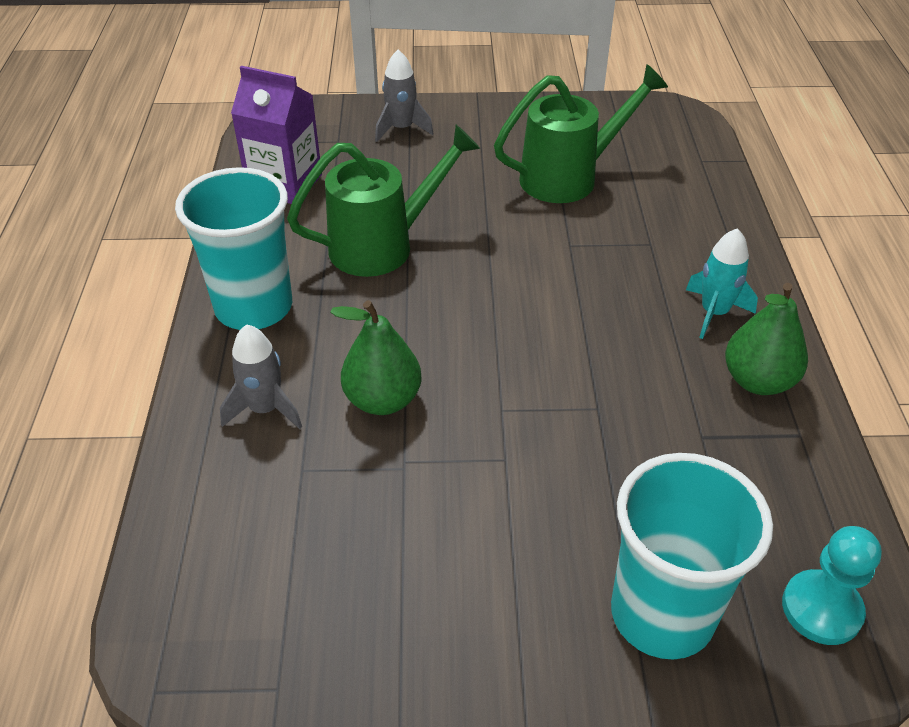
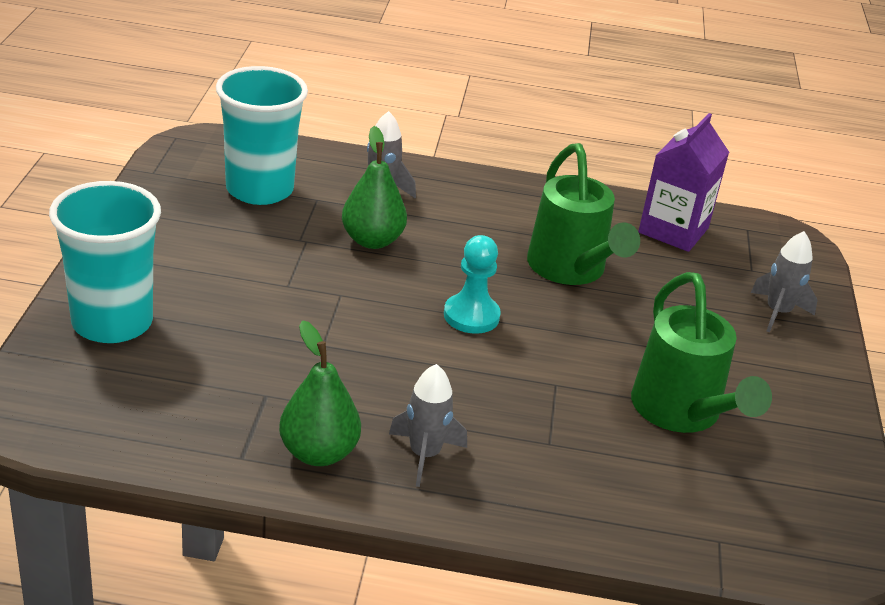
camera: 95 degrees right, 10 degrees down
(254, 307) = (498, 198): turquoise cup -> turquoise cup (259, 189)
(714, 313) = (424, 455): turquoise rocket -> grey rocket
(821, 609) = (67, 401): turquoise pawn -> turquoise pawn (471, 316)

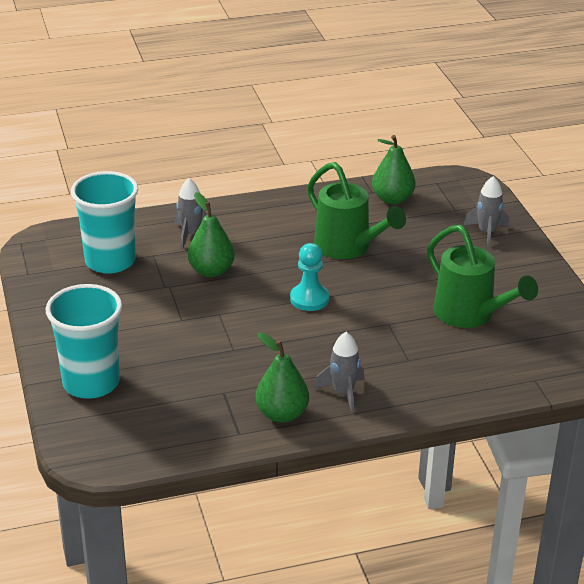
camera: 20 degrees left, 0 degrees up
(673, 230) = (392, 199): purple carton -> green pear

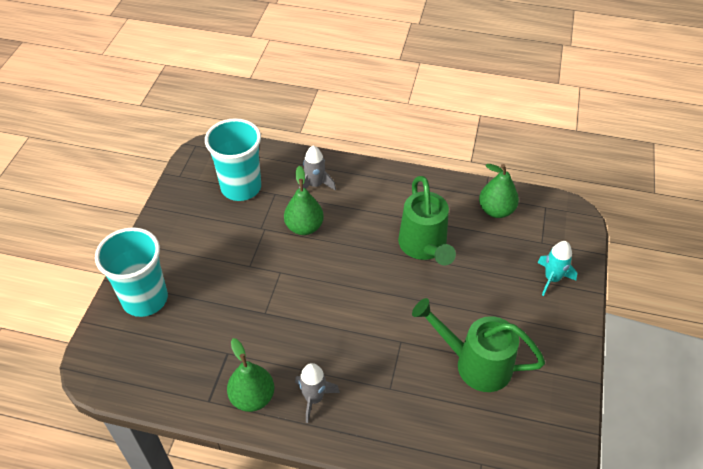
camera: 30 degrees right, 15 degrees up
(309, 299) = (357, 287): turquoise pawn -> none
(470, 315) = (475, 363): green watering can -> green watering can turned 120 degrees clockwise
(486, 232) = (552, 279): grey rocket -> turquoise rocket

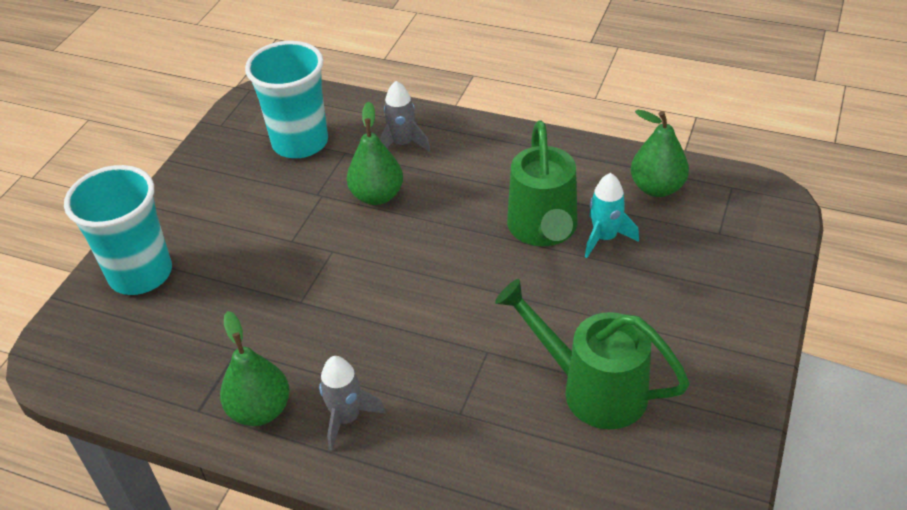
camera: 10 degrees right, 5 degrees down
(552, 279) = (727, 282): turquoise rocket -> turquoise rocket (605, 238)

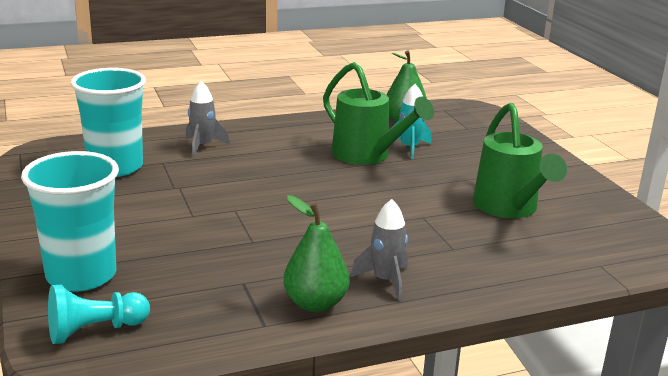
camera: 45 degrees left, 20 degrees down
(89, 342) = (95, 330): none -> turquoise pawn
(377, 196) = (225, 174): green pear -> none
(592, 389) = (509, 208): green watering can -> green watering can turned 90 degrees counterclockwise

